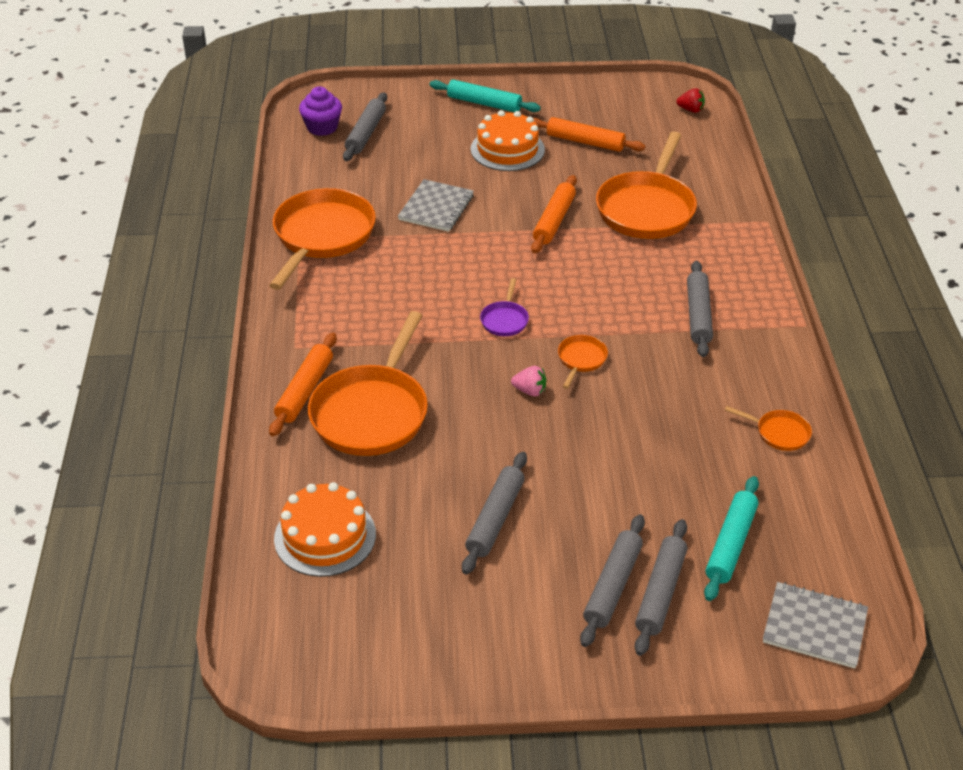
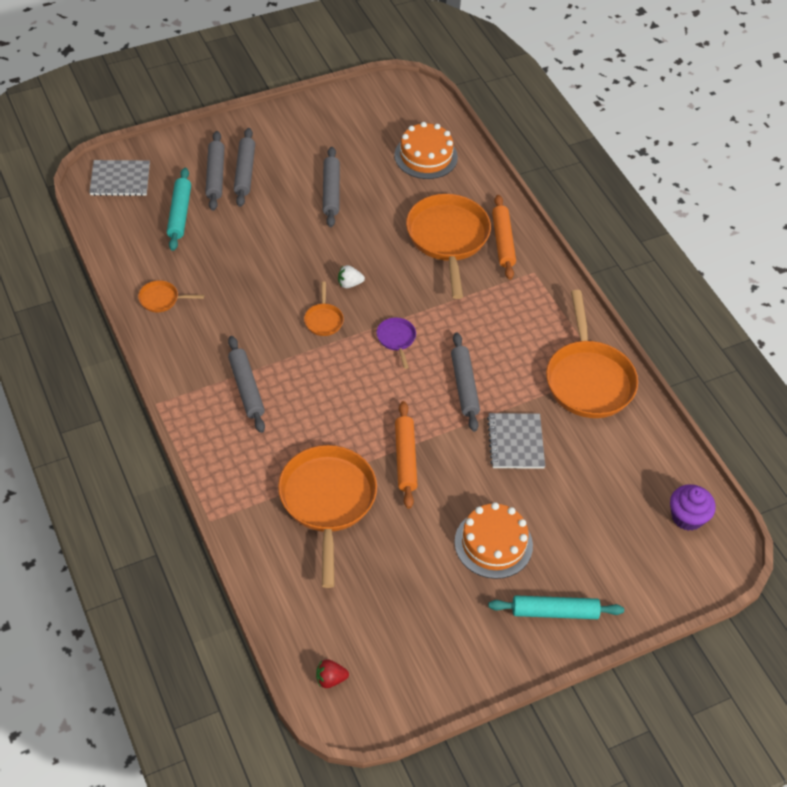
camera: 155 degrees right, 10 degrees up
(366, 133) = (641, 522): grey rolling pin -> grey rolling pin (464, 386)
(530, 391) = (349, 284): pink strawberry -> white strawberry
(585, 142) = (423, 582): orange rolling pin -> none

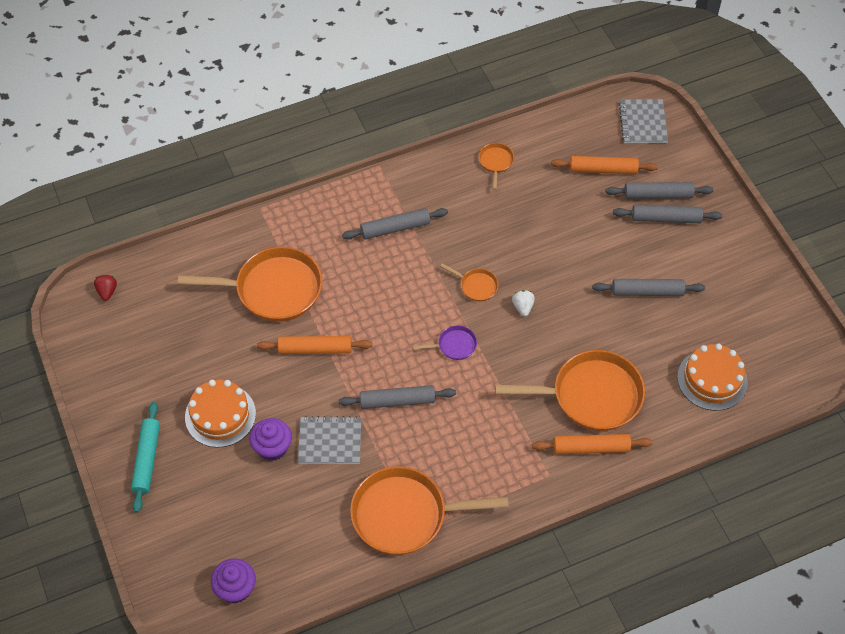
camera: 95 degrees right, 5 degrees up
(180, 214) = (603, 170): turquoise rolling pin -> orange rolling pin
(323, 320) = (476, 286): orange pan -> orange pan turned 150 degrees counterclockwise
(527, 492) = (272, 447): none -> purple cupcake

